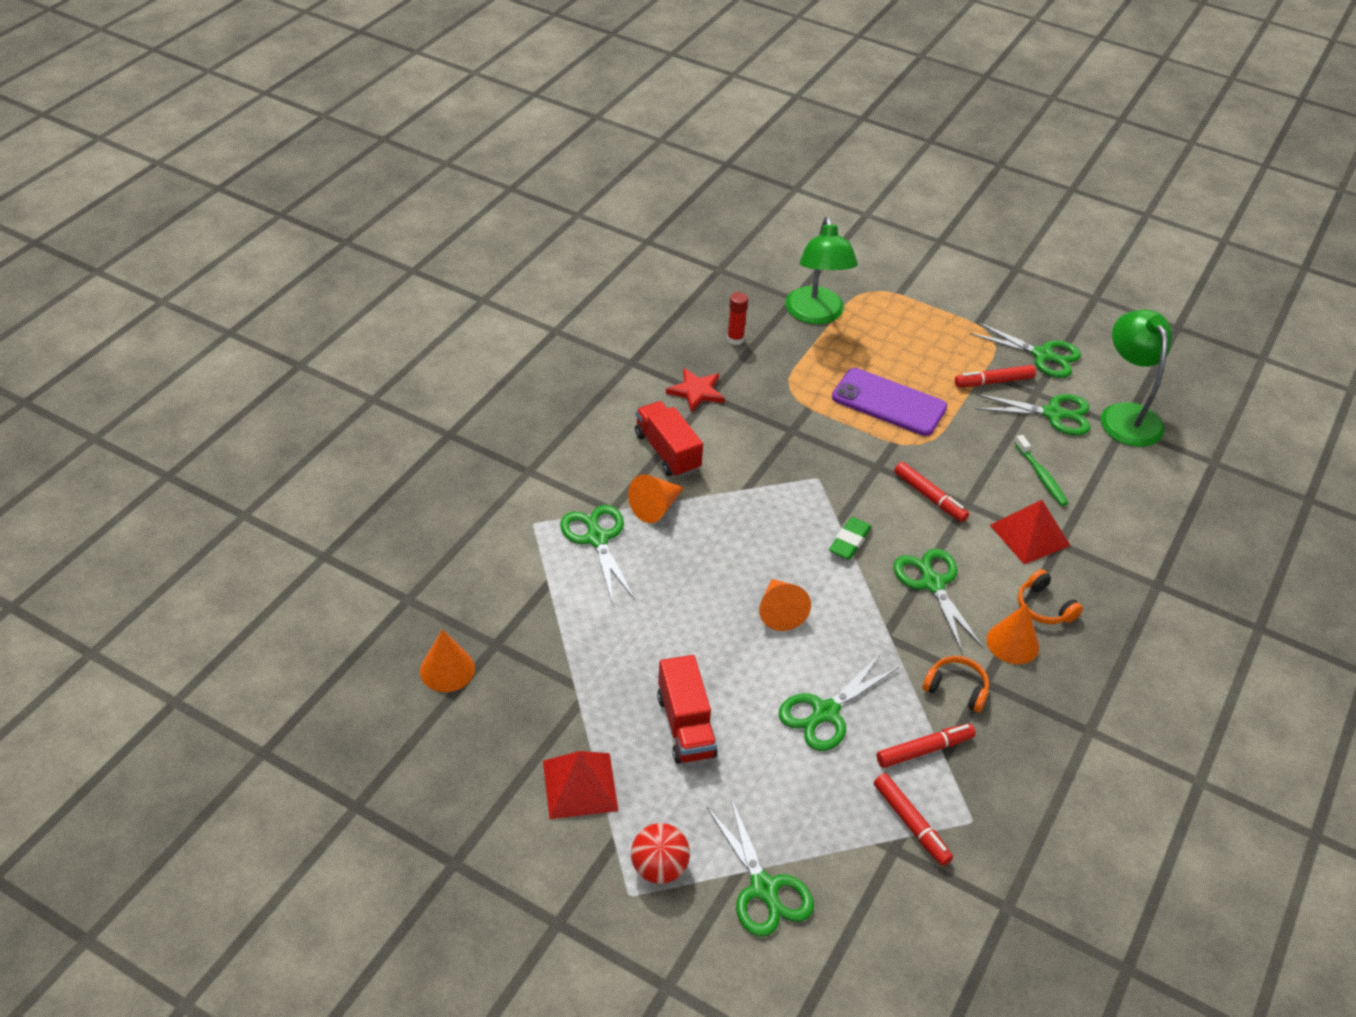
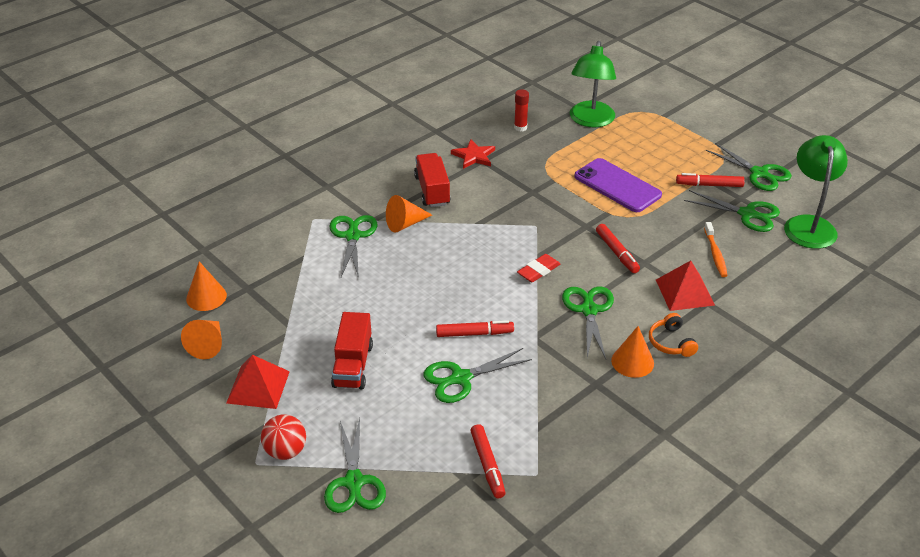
camera: 20 degrees right, 5 degrees down
(779, 611) = (461, 306): orange cone -> orange cone (208, 345)
(849, 541) = (538, 271): green eraser -> red eraser
(924, 750) = (524, 419): red marker -> red marker (474, 333)
(956, 689) = (571, 383): orange headphones -> none
(1041, 476) = (715, 254): green toothbrush -> orange toothbrush

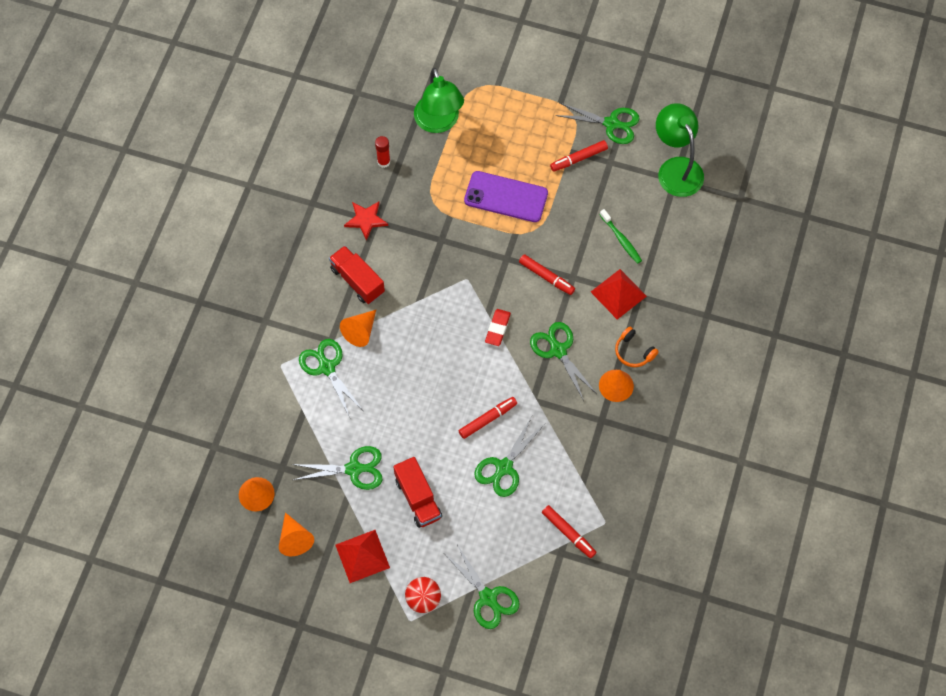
camera: 30 degrees left, 25 degrees up
(715, 254) = (621, 239): orange toothbrush -> green toothbrush
(747, 214) = (624, 180): green scissors -> green scissors (354, 469)

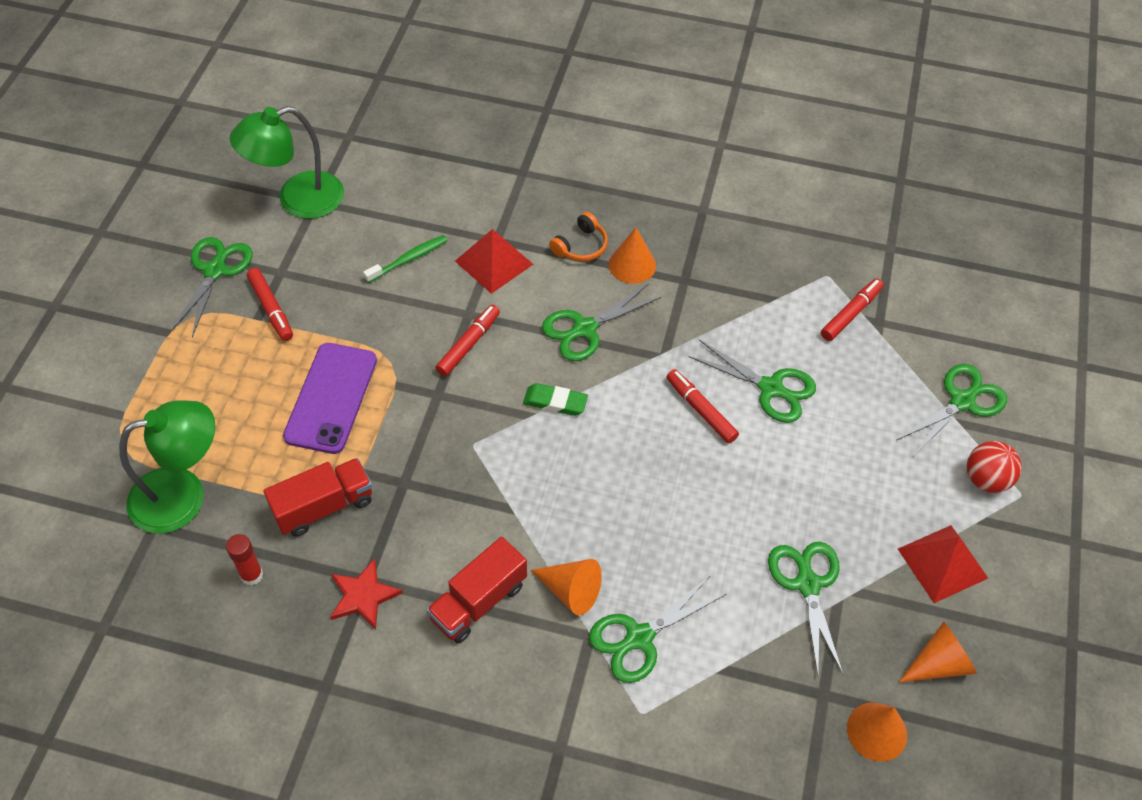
camera: 95 degrees left, 10 degrees down
(418, 498) = (837, 493): red truck -> red truck (323, 506)
(497, 328) = (555, 402): red eraser -> green eraser

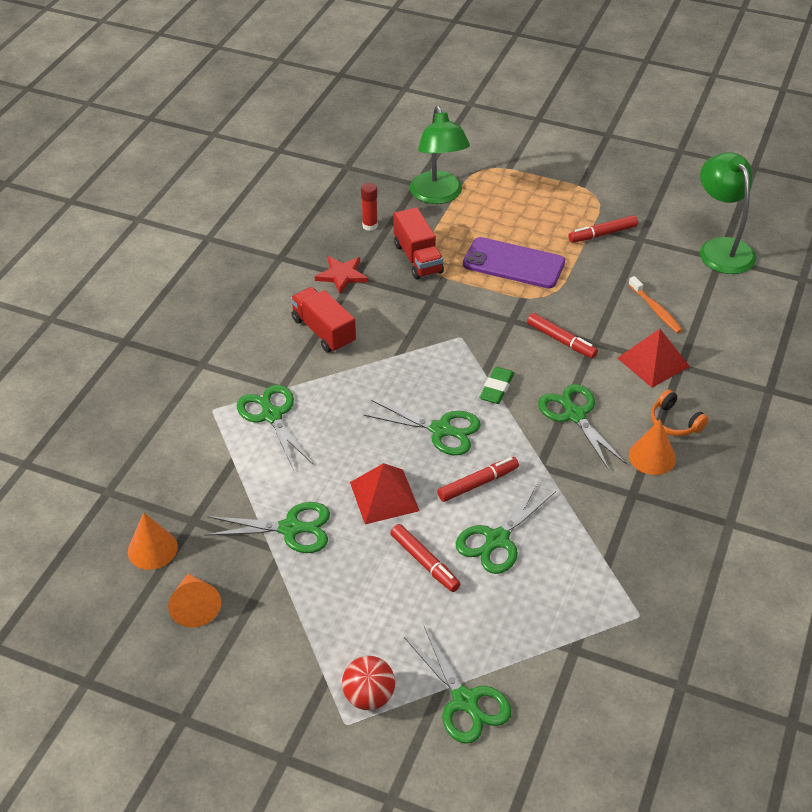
camera: 100 degrees right, 10 degrees down
(215, 271) = (641, 206): green scissors -> green scissors (441, 430)
(409, 259) = (655, 310): green toothbrush -> orange toothbrush
(570, 591) = (320, 381): orange cone -> none
(851, 314) = (586, 625): red marker -> red marker (424, 562)
(942, 563) = (287, 634): red pyramid -> red pyramid (384, 496)

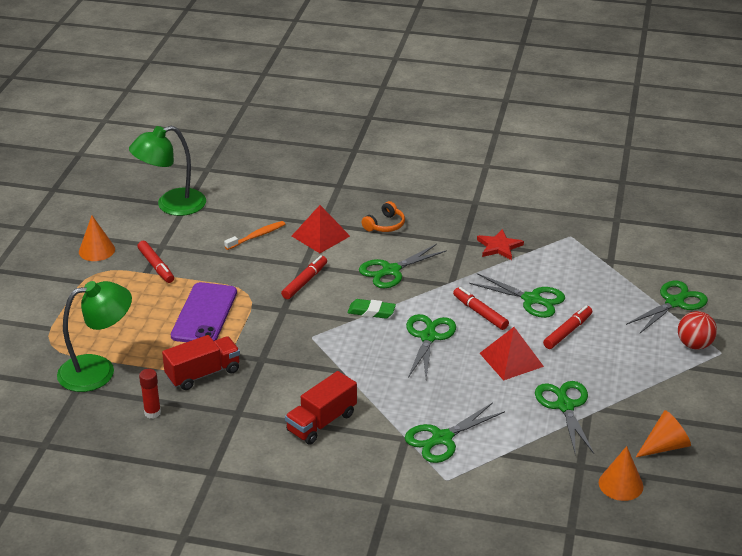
camera: 100 degrees left, 10 degrees down
(342, 275) = (236, 422): red star -> red star (499, 247)
(652, 457) = (424, 234): orange cone -> orange cone (96, 250)

